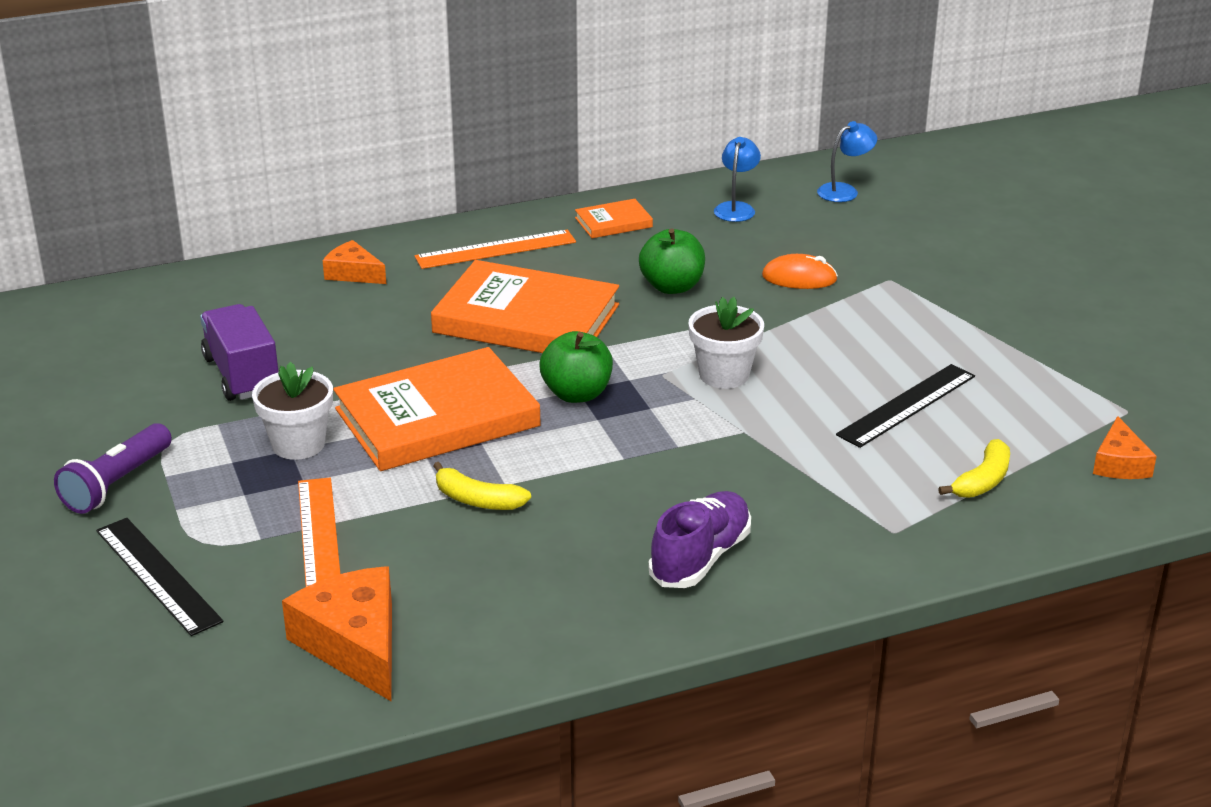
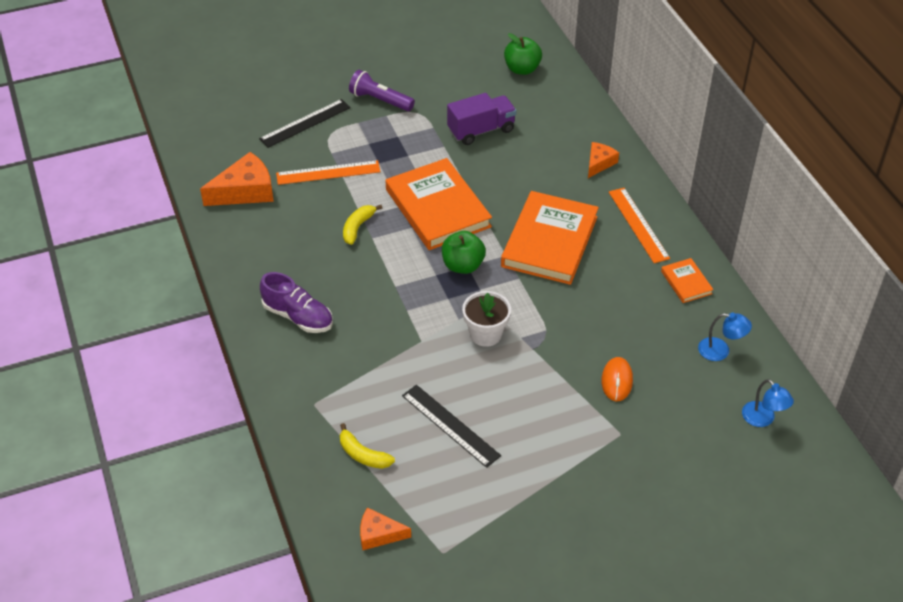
camera: 90 degrees right, 15 degrees up
(298, 444) = (412, 158): white flower pot -> none
(672, 287) = (597, 311): green apple -> green apple (522, 69)

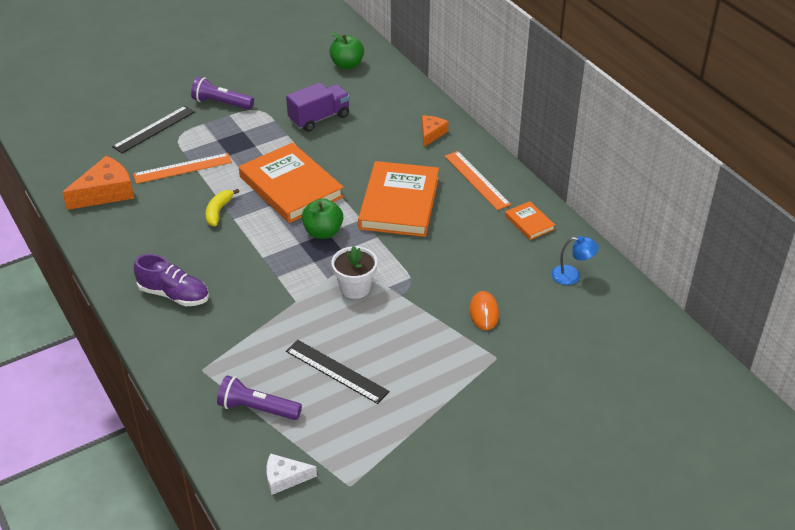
camera: 10 degrees left, 5 degrees down
(363, 455) = (257, 408): yellow banana -> purple flashlight
(379, 534) = (285, 478): orange cheese -> white cheese
(763, 419) = (622, 328): blue lamp -> none

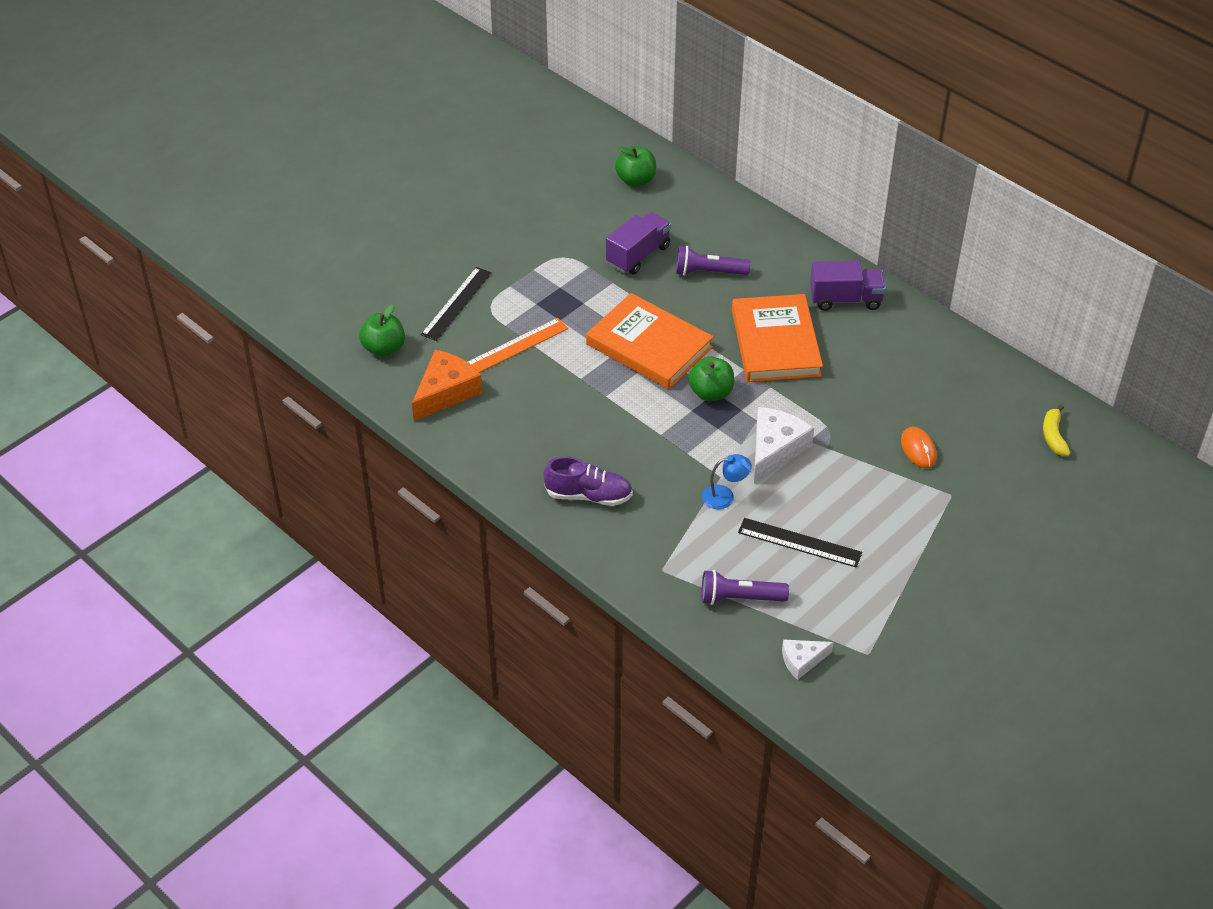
camera: 15 degrees left, 5 degrees up
(77, 152) = (384, 348): none -> green apple
(218, 211) = (585, 390): yellow banana -> yellow banana (1053, 436)
(221, 103) = (516, 256): purple flashlight -> purple flashlight (708, 272)
(355, 288) = (775, 449): white flower pot -> white cheese
(431, 134) = (772, 252): orange cheese -> none
(476, 180) = (845, 299): orange ruler -> purple truck
(529, 222) = (921, 339): orange book -> none
(572, 275) = (989, 391): blue lamp -> blue lamp (725, 496)

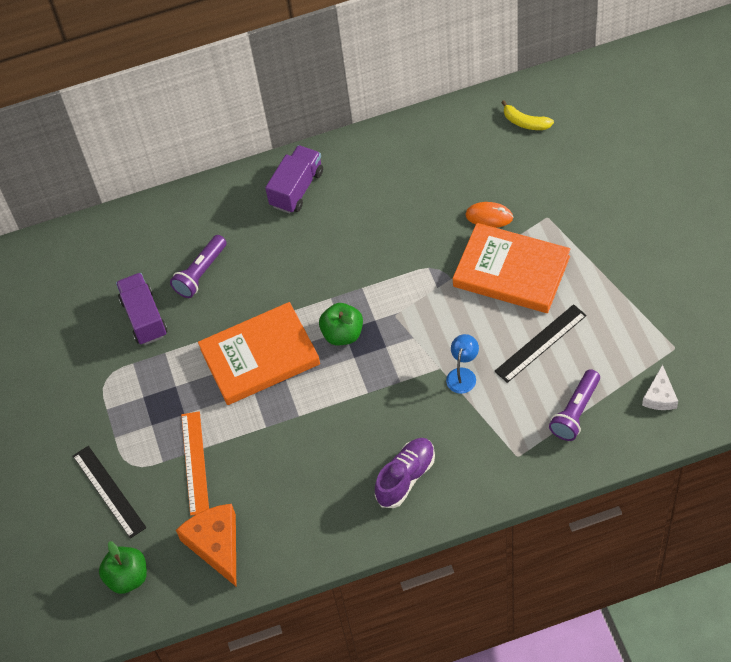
camera: 55 degrees left, 10 degrees up
(636, 180) = (48, 278): green apple -> none
(775, 343) = (314, 261): orange book -> orange book (511, 271)
(775, 449) = (432, 315): white cheese -> none

